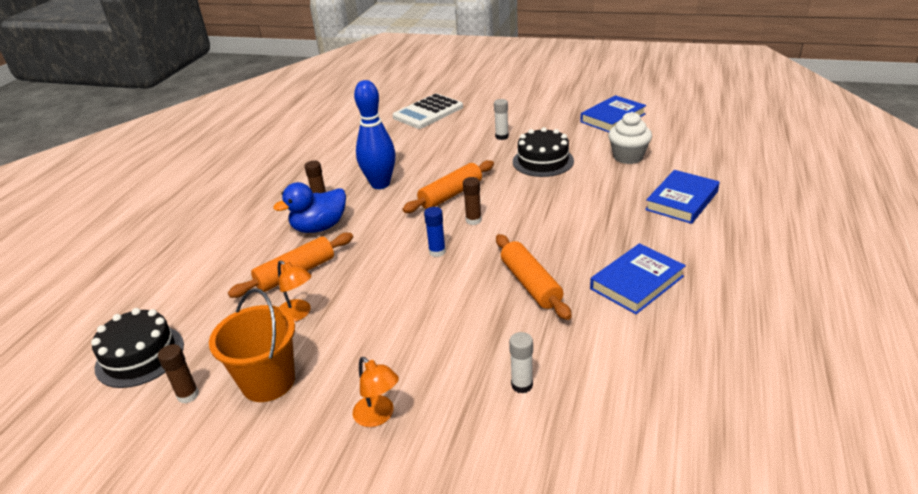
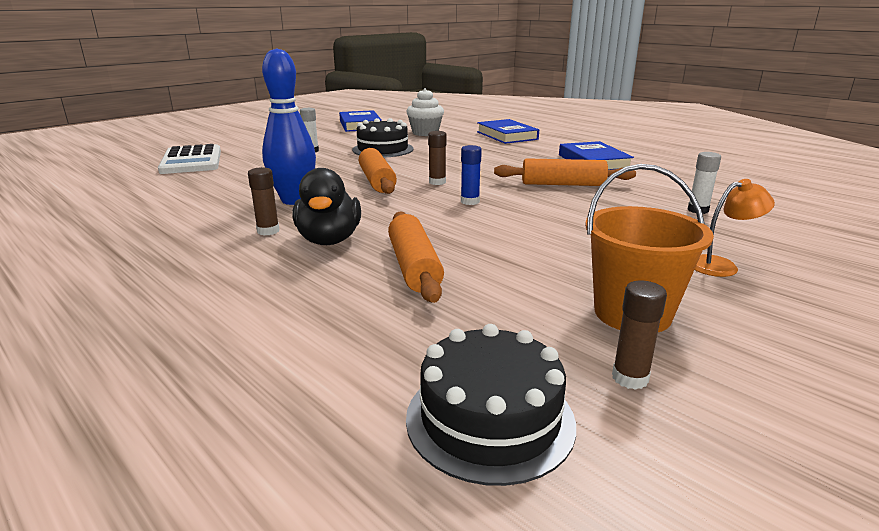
camera: 65 degrees left, 10 degrees down
(298, 314) = (506, 277): orange lamp -> none
(319, 227) = (329, 240): blue duck -> black duck

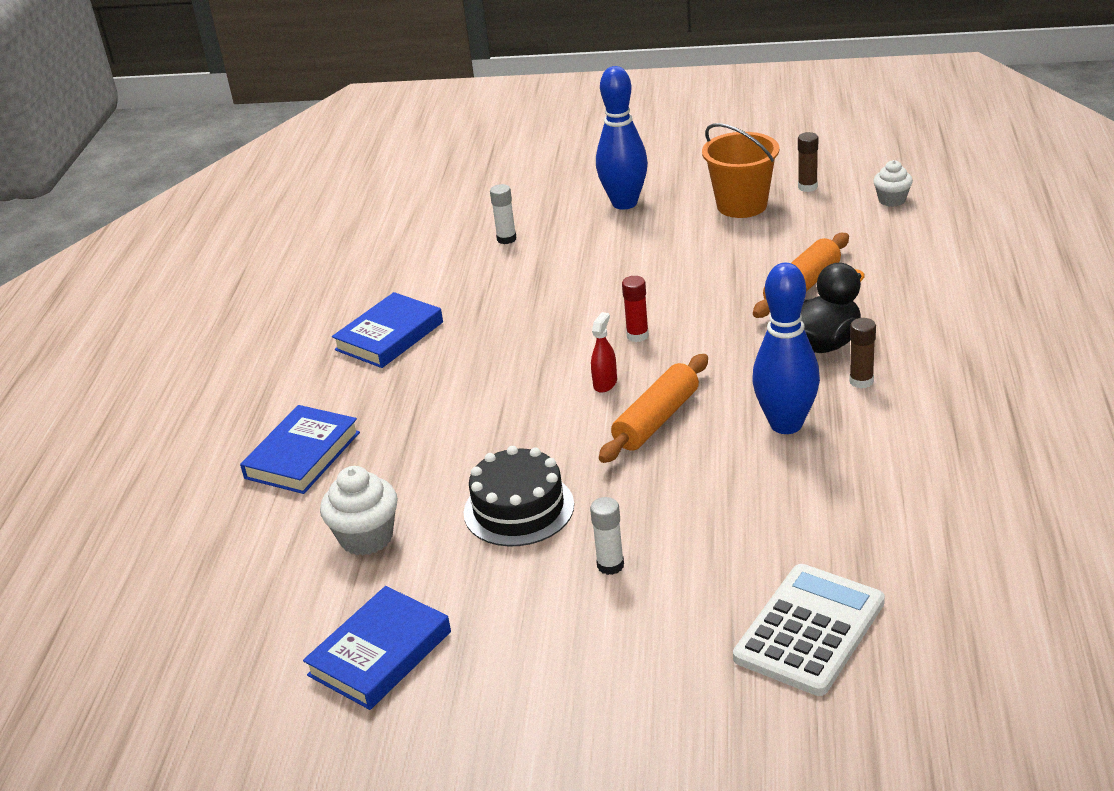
camera: 125 degrees left, 10 degrees up
(437, 182) = (605, 383): brown glue stick -> red spray bottle
(470, 201) = (637, 335): blue glue stick -> red glue stick
(490, 419) = (892, 200): black cake -> white cupcake
(562, 184) = (510, 317): orange rolling pin -> none
(721, 265) = (624, 203): orange lamp -> blue bowling pin

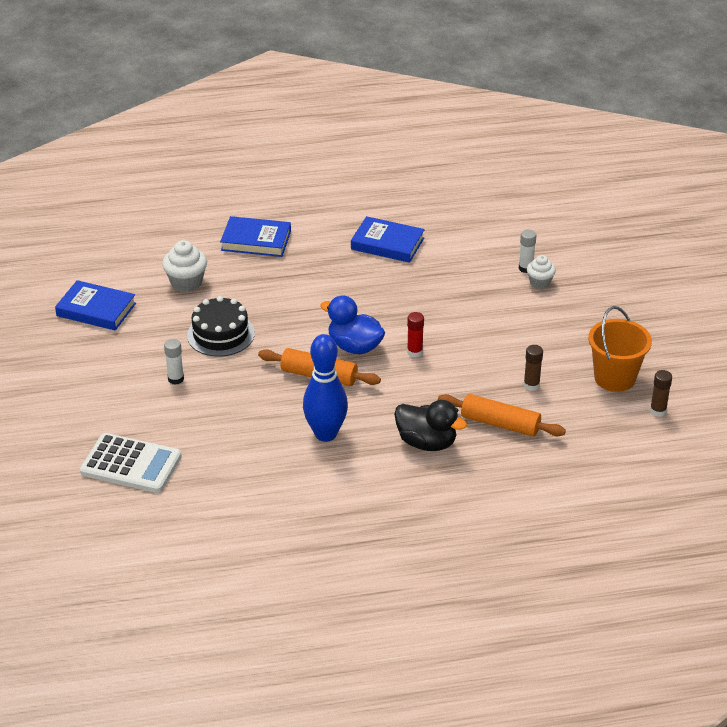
camera: 70 degrees right, 5 degrees up
(605, 383) = (354, 347): red spray bottle -> blue duck
(624, 203) = (598, 316): blue bowling pin -> none
(861, 381) = (383, 465): brown glue stick -> brown glue stick (531, 385)
(892, 200) = (652, 461): white cupcake -> white cupcake (540, 282)

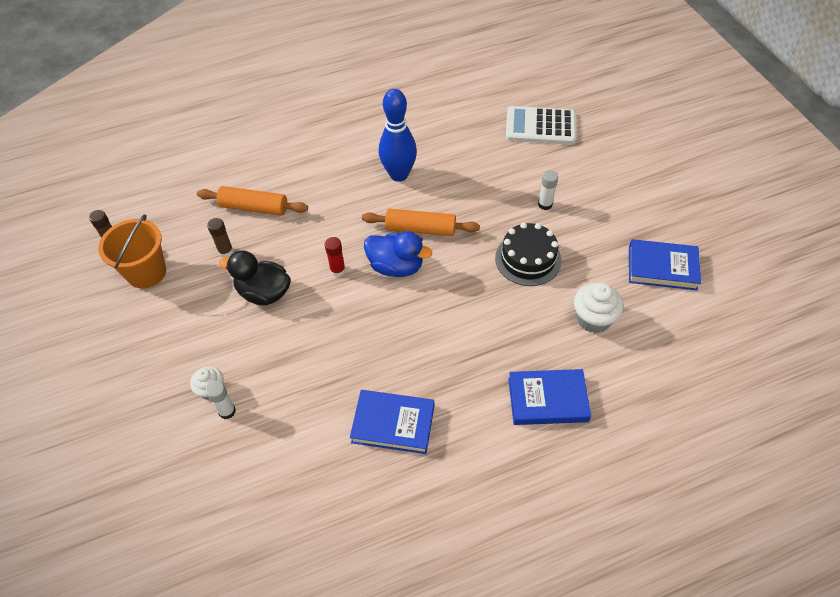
camera: 170 degrees right, 15 degrees up
(427, 442) = (314, 180): black duck -> black duck (264, 293)

